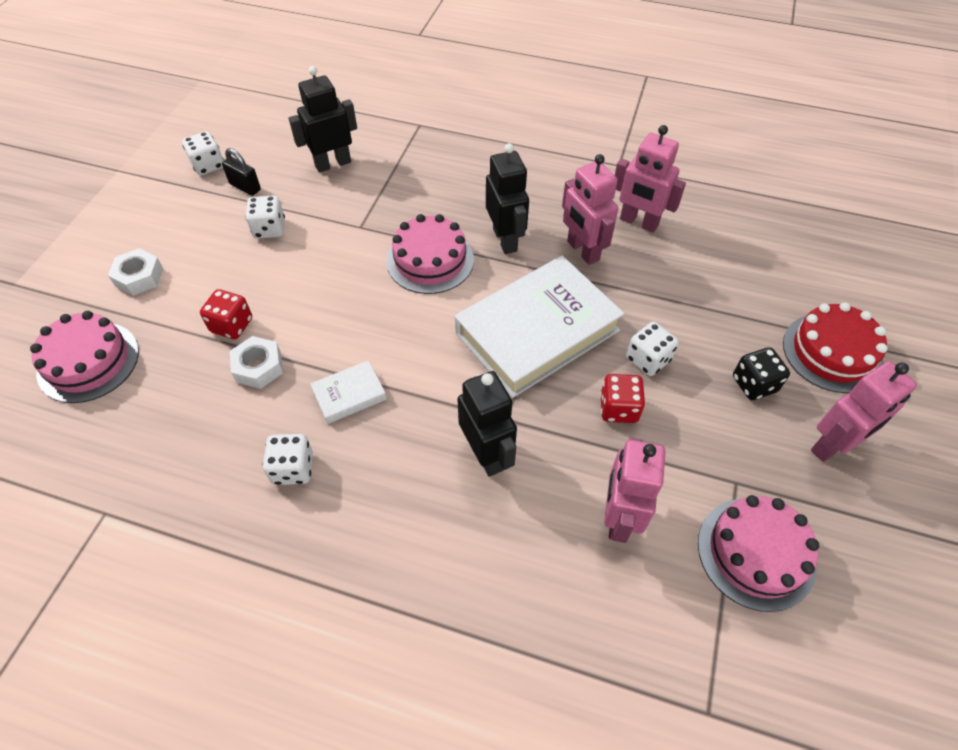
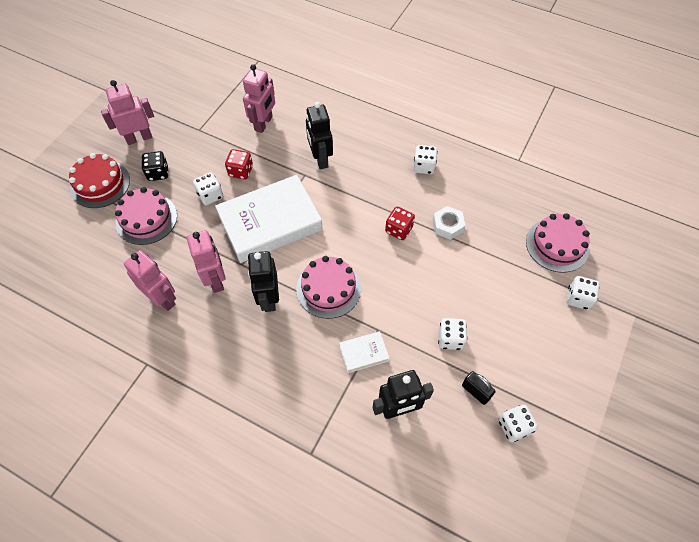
camera: 170 degrees left, 5 degrees up
(85, 294) = (578, 298): none -> white dice
(139, 277) = (543, 307): white nut -> none
(232, 325) = (468, 257): red dice -> red dice (399, 230)
(349, 395) = (392, 200): white book -> white book (364, 353)
(756, 553) = (208, 102): pink cake -> pink cake (146, 219)

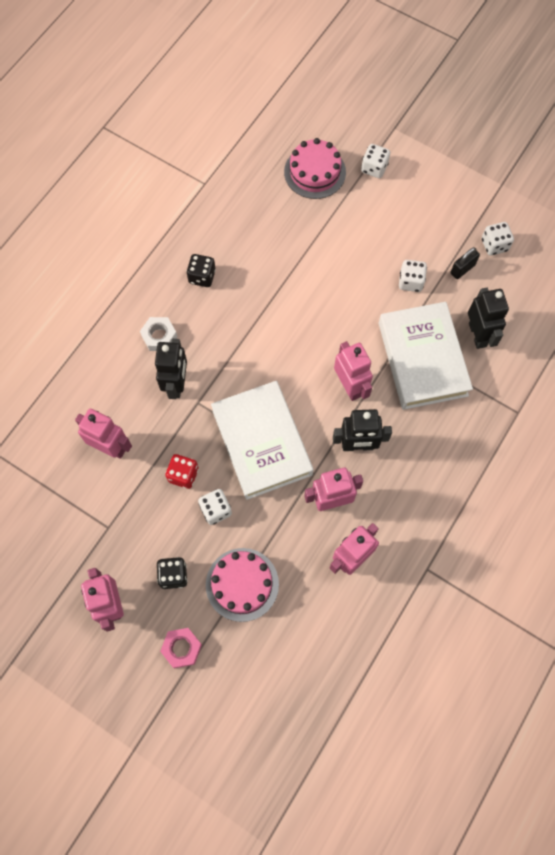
camera: 85 degrees left, 10 degrees up
(100, 184) = (182, 648): red cake -> pink nut
(320, 159) = (176, 384): black robot -> black robot turned 75 degrees counterclockwise
(328, 289) = (350, 386): pink cake -> pink robot
(364, 353) = (422, 359): white book -> white book, size x2.31
(399, 230) = (283, 312): red dice -> none
(423, 166) = (202, 276): white dice -> black dice
(447, 225) = (282, 264): white nut -> white nut (159, 336)

